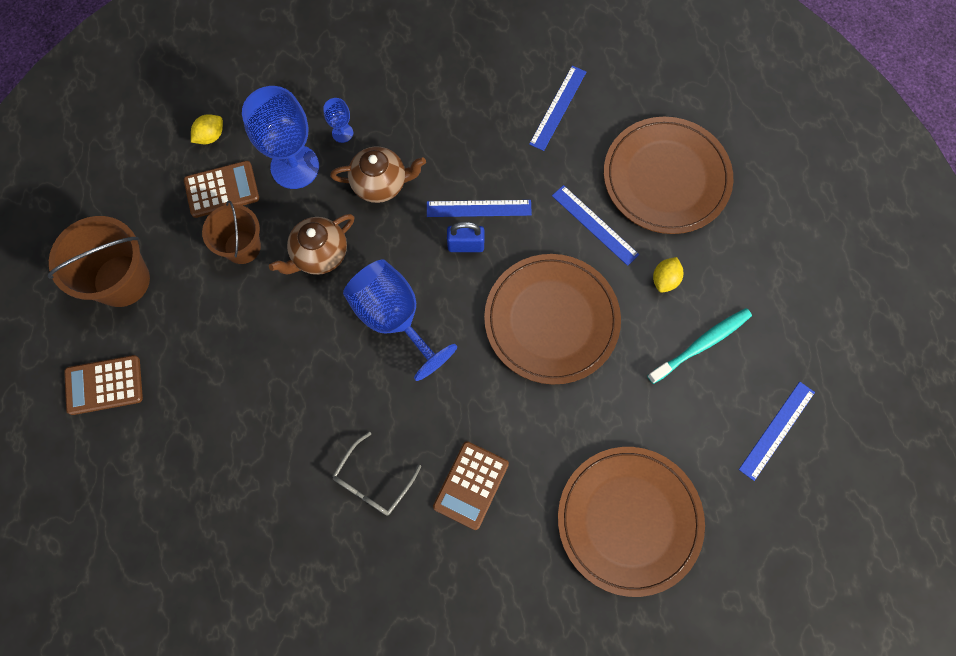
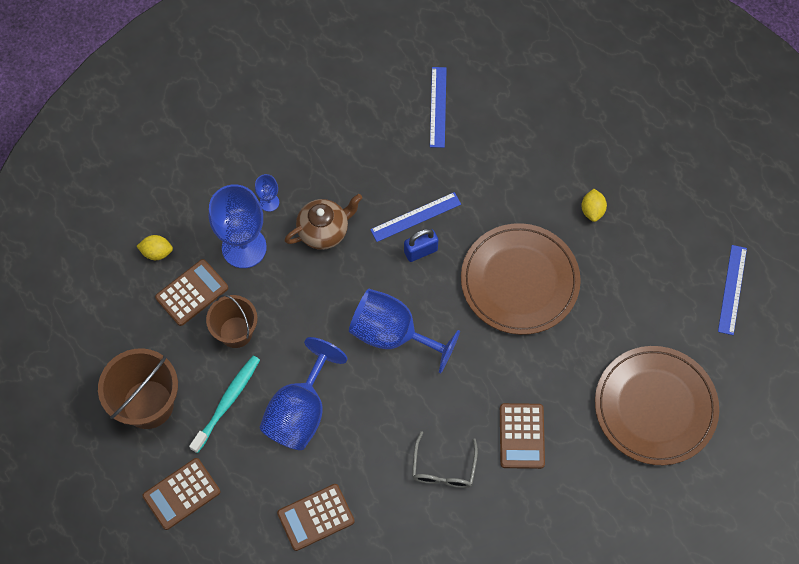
camera: 25 degrees left, 5 degrees down
(210, 136) = (157, 252): yellow lemon -> yellow lemon turned 75 degrees clockwise
(219, 471) = (316, 517): none -> brown calculator
(262, 355) = (300, 411): none -> blue goblet
(319, 255) = (304, 310): brown teapot -> none
(594, 225) = (515, 190): blue ruler -> none
(666, 178) = (553, 128): brown plate -> none
(701, 345) = (644, 249): turquoise toothbrush -> turquoise toothbrush (227, 402)

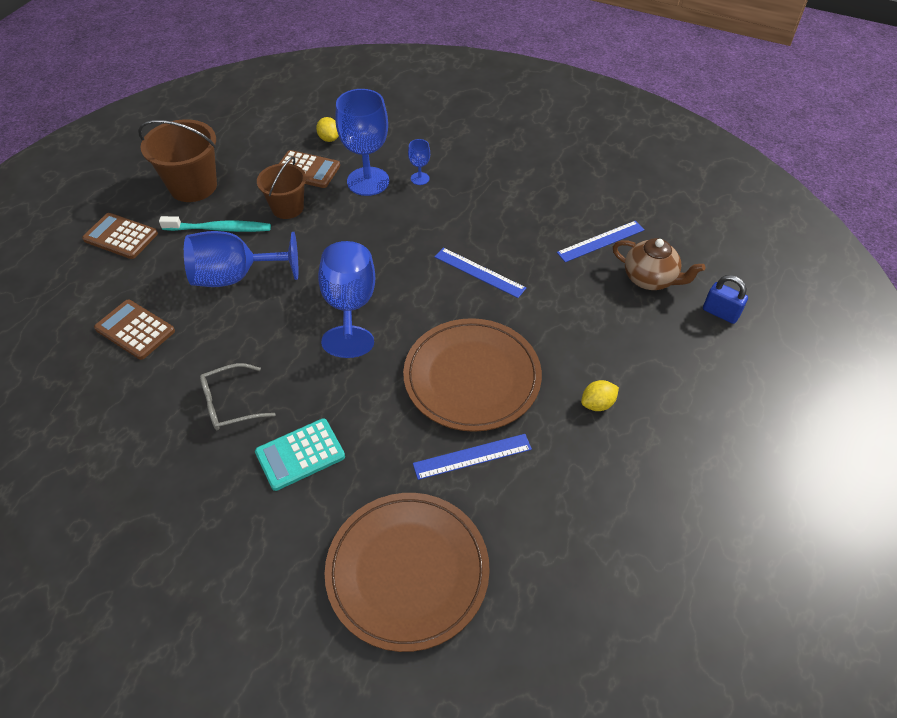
camera: 60 degrees right, 15 degrees down
(324, 231) = (419, 220): brown teapot -> brown teapot (650, 279)
(420, 251) = (448, 290): blue padlock -> blue padlock (720, 313)
(522, 436) = (300, 455): brown calculator -> turquoise calculator
(732, 289) = (612, 588): blue ruler -> blue ruler (472, 456)

